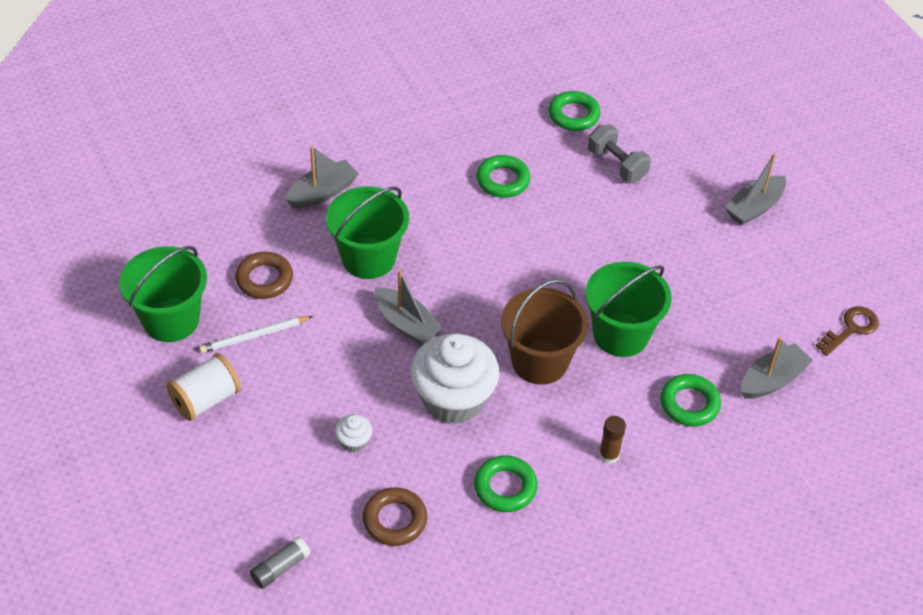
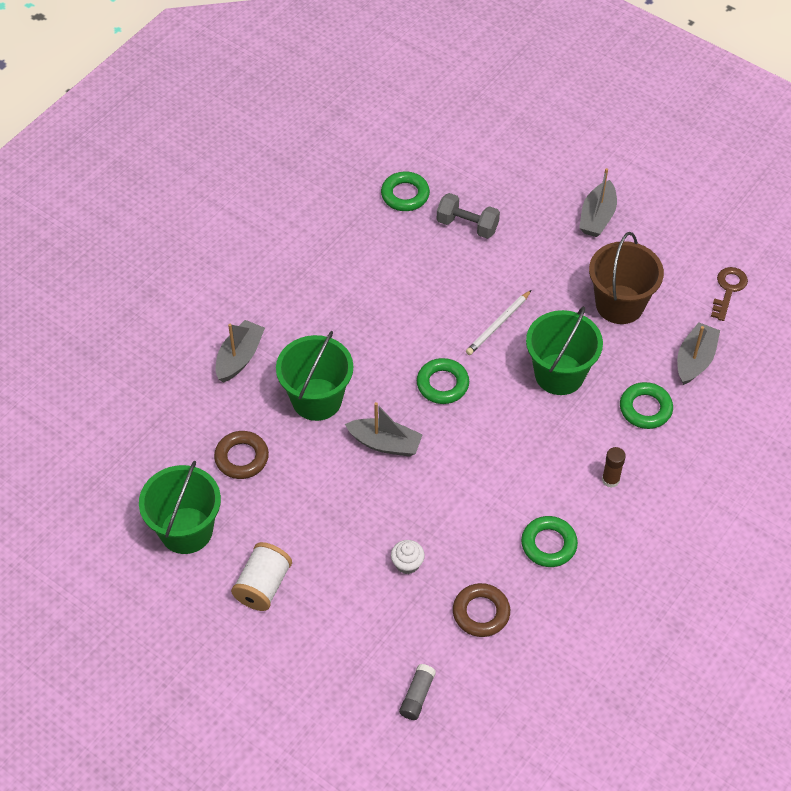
camera: 25 degrees left, 5 degrees up
(254, 336) = (267, 512): white pencil -> white pencil (498, 325)
(453, 399) = (463, 490): white cupcake -> none
(503, 180) = (383, 280): green ring -> green ring (442, 384)
(539, 361) = (510, 426): brown bucket -> brown bucket (619, 304)

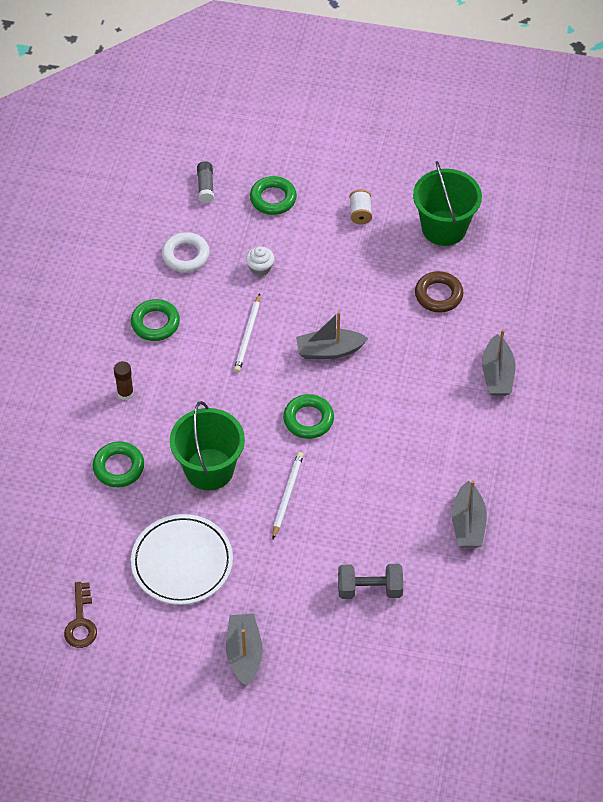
camera: 155 degrees right, 0 degrees up
(263, 586) = (360, 213): white spool -> white spool, size x0.63
(317, 399) = (408, 364): green bucket -> none
(405, 195) = (450, 599): green ring -> green ring (273, 199)
(458, 492) = (248, 335): none -> white pencil
(481, 613) = (186, 255): brown ring -> white ring
(619, 304) = (182, 562): brown bucket -> white plate
(695, 360) = (89, 532): grey boat -> grey boat (468, 524)

